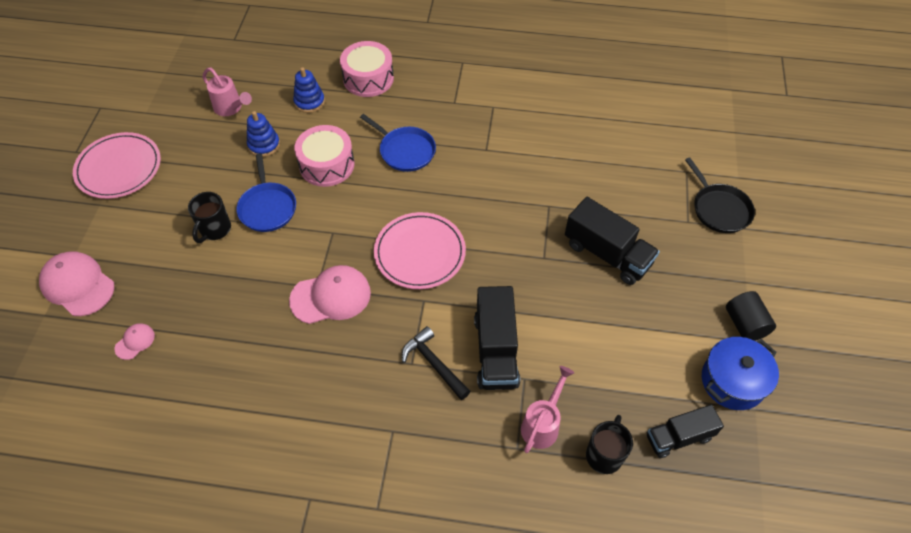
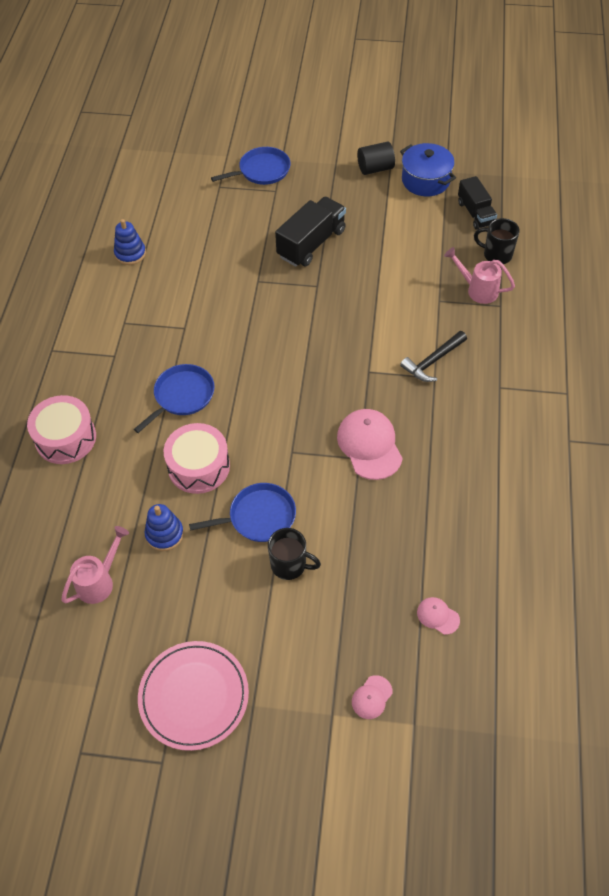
camera: 90 degrees left, 0 degrees up
(78, 285) = (372, 697): pink cap -> pink cap, size x0.49
(309, 102) = (98, 495): blue stacking toy -> blue stacking toy (130, 254)
(420, 253) = (315, 377): pink plate -> none
(496, 350) = (415, 319): black truck -> none
(719, 209) = (262, 170): black pan -> blue pan

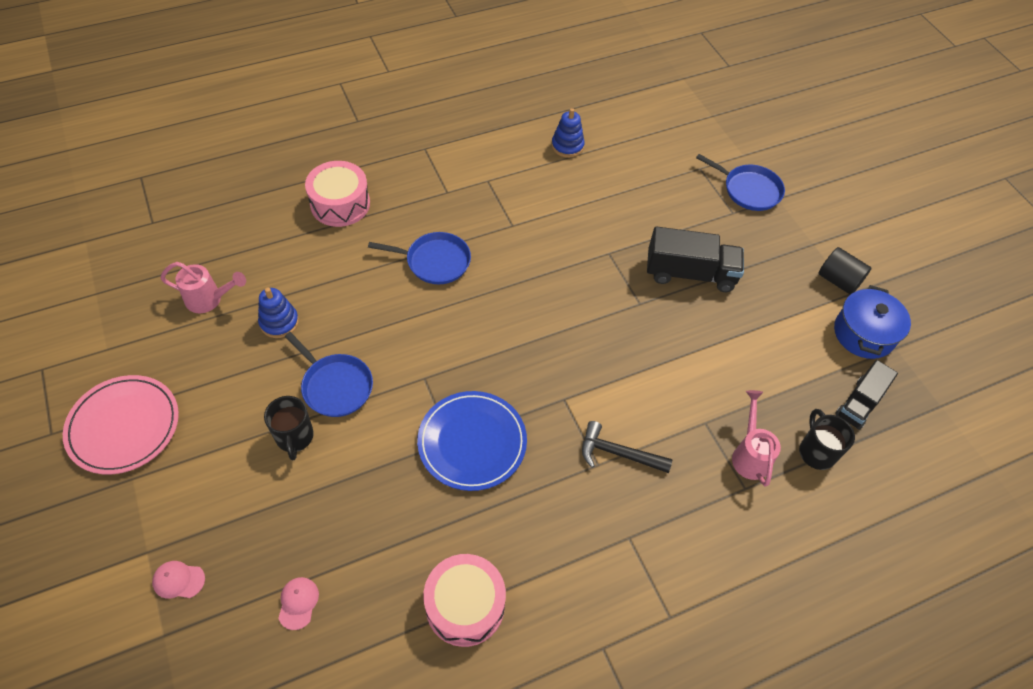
camera: 55 degrees right, 0 degrees up
(199, 466) = (365, 312): pink drum -> pink drum (465, 605)
(369, 445) = (472, 442): pink cap -> blue plate

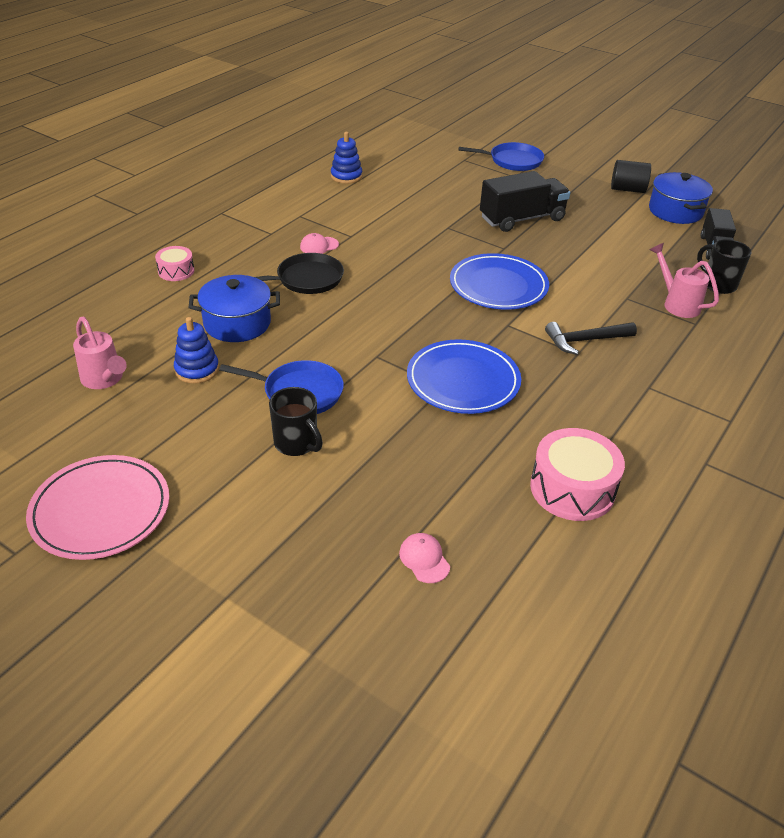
camera: 30 degrees left, 15 degrees down
(178, 580) = (285, 602): pink cap -> pink cap (319, 246)
(209, 300) = (105, 380): pink watering can -> pink watering can turned 75 degrees clockwise
(340, 204) = (176, 271): pink drum -> pink drum, size x0.56
(344, 286) = (237, 323): none -> blue pot
(434, 261) = (306, 279): blue pan -> black pan
(594, 348) = (498, 286): none -> blue plate

